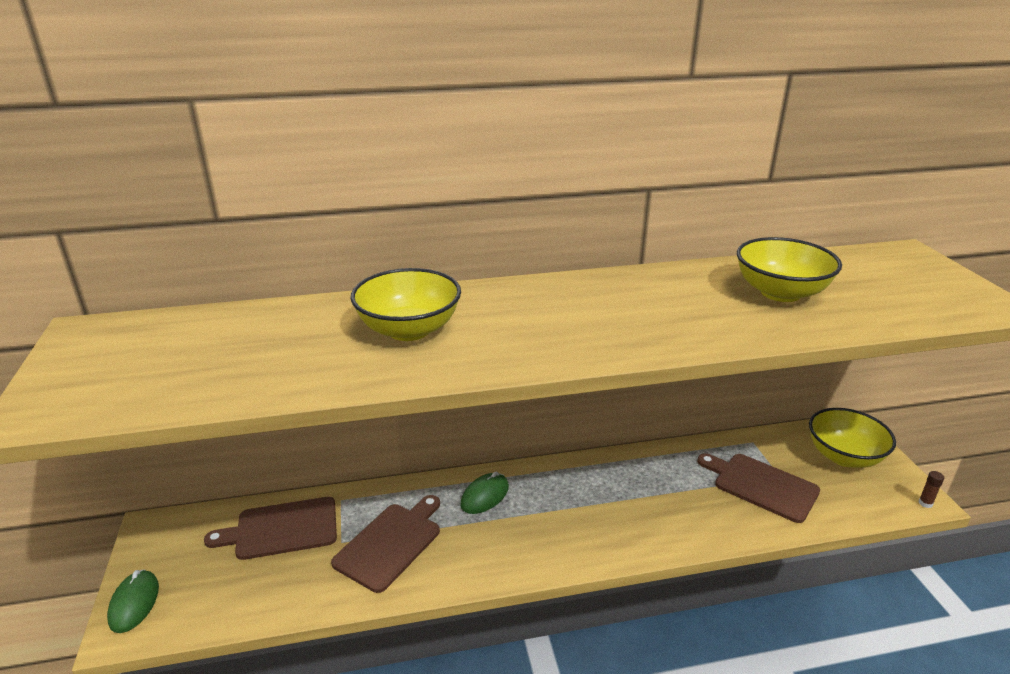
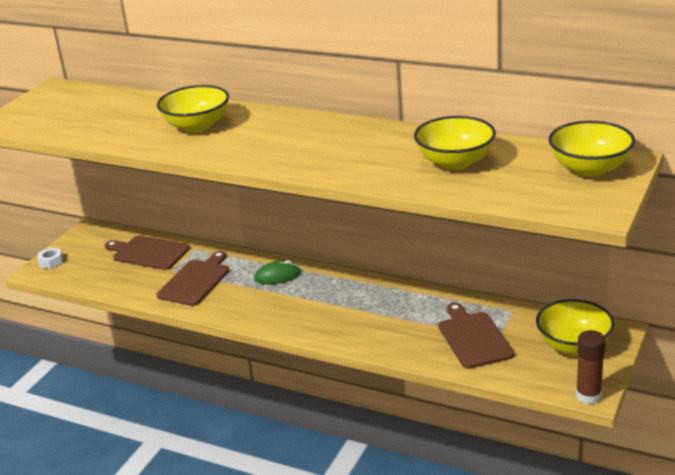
camera: 40 degrees right, 0 degrees up
(134, 603) = (51, 262): green mouse -> white nut
(391, 543) = (196, 281): brown cutting board -> brown cutting board turned 45 degrees counterclockwise
(899, 267) = (590, 168): none -> yellow bowl
(925, 503) = (588, 396): brown glue stick -> brown glue stick, size x2.06

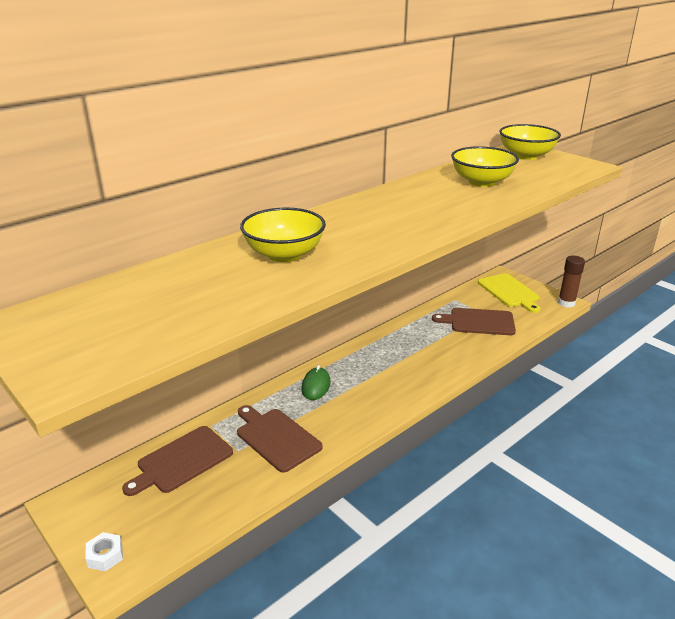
camera: 70 degrees left, 0 degrees up
(573, 345) = (509, 292): yellow bowl -> yellow cutting board

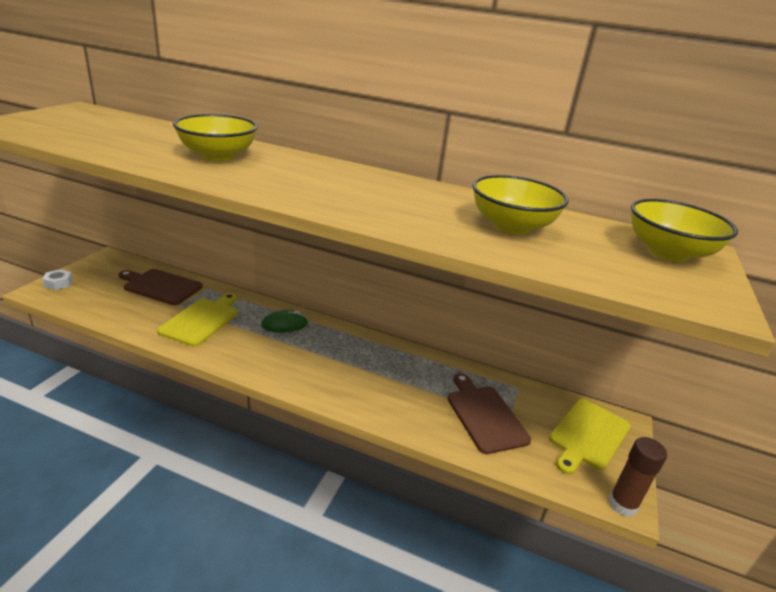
camera: 60 degrees right, 0 degrees up
(276, 437) = (202, 320): brown cutting board -> yellow cutting board

